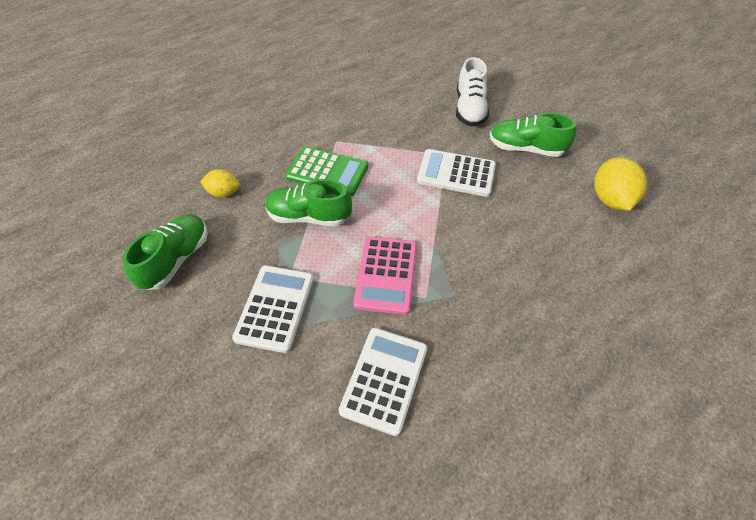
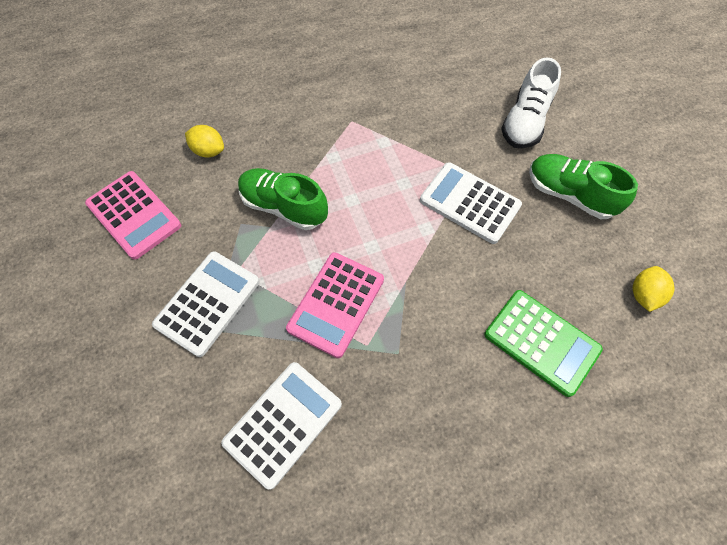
camera: 20 degrees right, 10 degrees up
(176, 259) = (134, 215): green shoe -> pink calculator
(327, 172) = (325, 158): green calculator -> green calculator (541, 342)
(610, 199) = (643, 295): yellow lemon -> yellow lemon, size x0.61

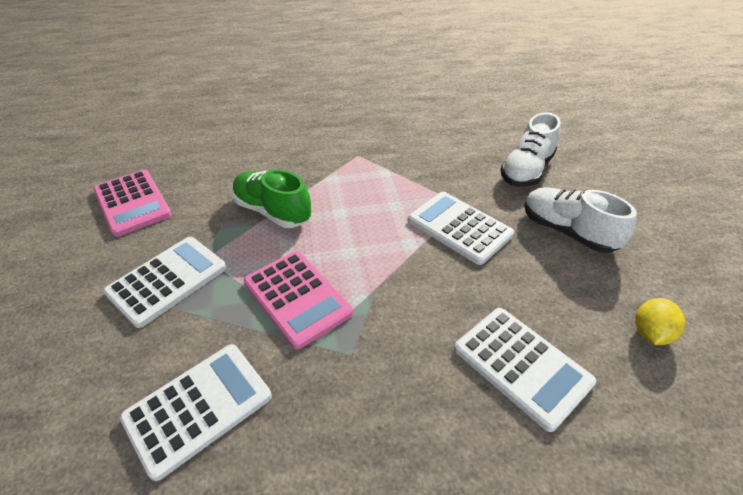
camera: 10 degrees right, 20 degrees down
(209, 151) = (220, 164): yellow lemon -> none
(336, 304) = (297, 298): pink calculator -> pink calculator turned 75 degrees counterclockwise
(541, 342) = (521, 365): green calculator -> white calculator
(569, 194) = (567, 231): green shoe -> white shoe

